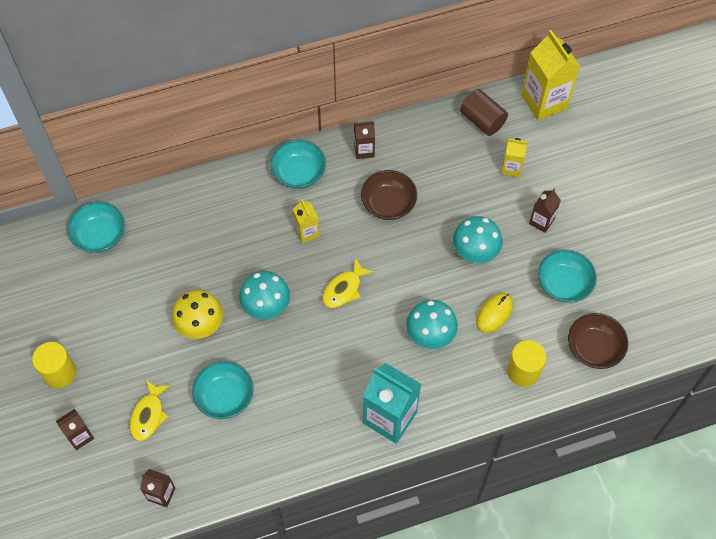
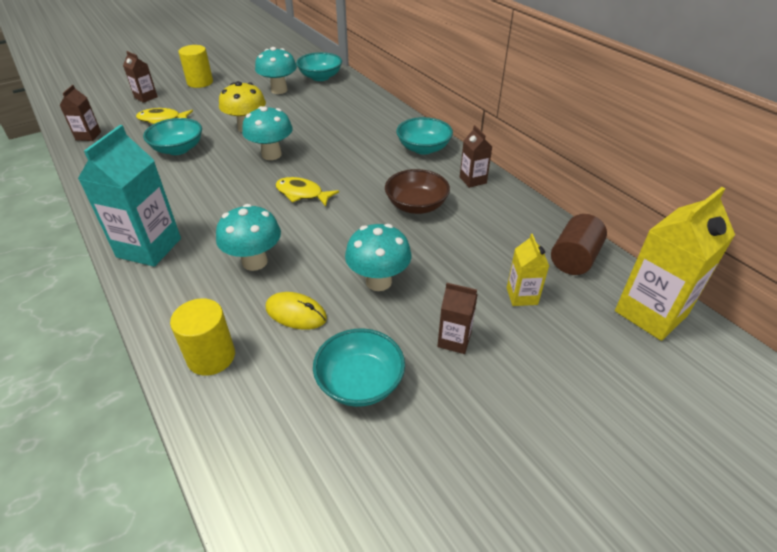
camera: 75 degrees right, 20 degrees down
(119, 285) = (279, 90): none -> turquoise mushroom
(307, 232) = (360, 163): yellow carton -> none
(594, 348) = (256, 440): brown bowl -> none

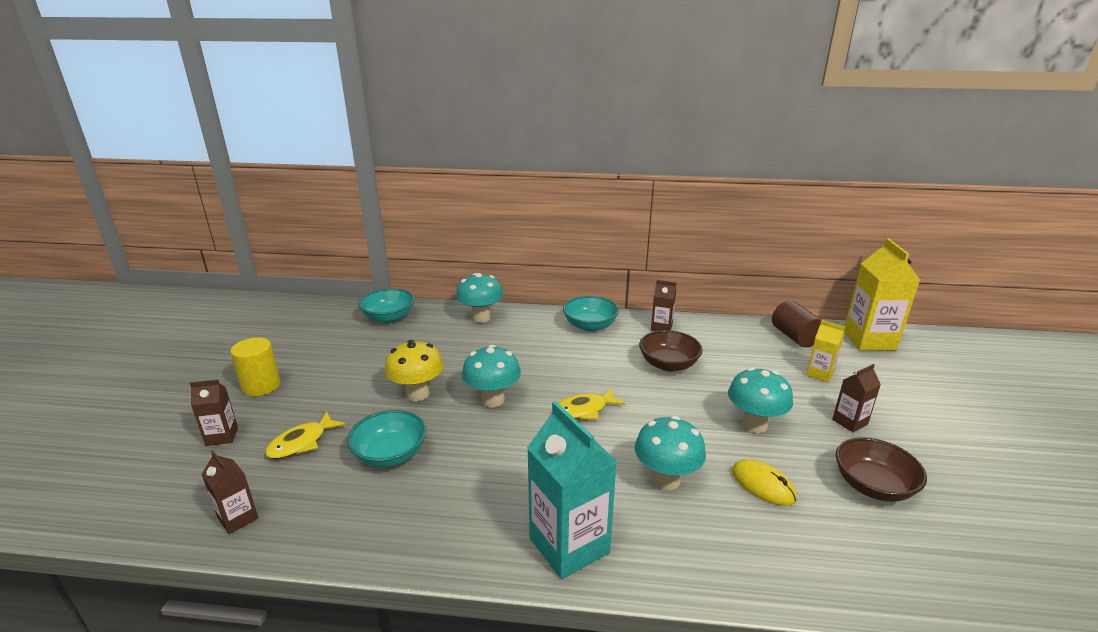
camera: 50 degrees left, 15 degrees down
(211, 356) = (789, 561): yellow cylinder -> none
(279, 90) = (373, 347): turquoise mushroom -> turquoise mushroom (481, 318)
(296, 313) = (763, 484): yellow mouse -> yellow mouse turned 75 degrees clockwise
(360, 382) = (872, 486): turquoise bowl -> brown bowl

